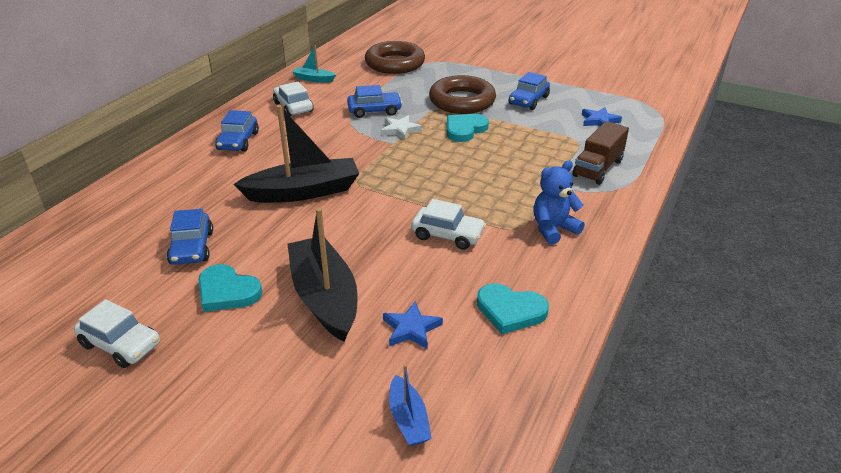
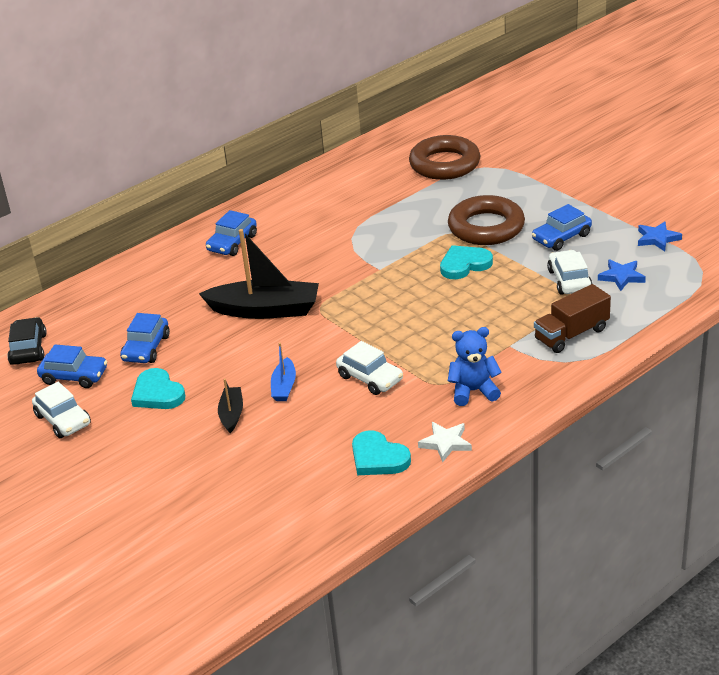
camera: 25 degrees right, 0 degrees up
(47, 272) = (28, 349): none -> black car
(293, 107) = (305, 209): white car -> white car (569, 280)
(314, 79) = (344, 174): turquoise boat -> none
(324, 297) = (231, 414): black boat -> black boat, size x0.49
(374, 111) = (385, 226): blue car -> blue car (74, 376)
(400, 130) = (397, 254): white star -> white star (445, 443)
(408, 419) = (243, 521): blue boat -> blue boat (284, 386)
(411, 329) = (286, 455): blue star -> blue star (657, 239)

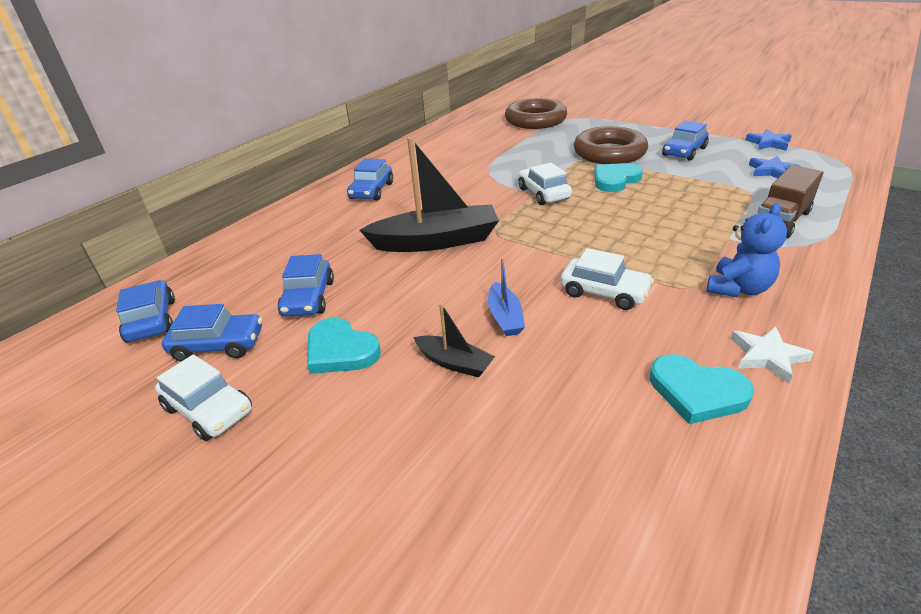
camera: 15 degrees left, 0 degrees up
(28, 349) = (152, 320): black car -> blue car
(231, 414) = (454, 363): black boat -> black boat turned 135 degrees clockwise
(473, 391) = (738, 288): blue teddy bear -> blue teddy bear turned 150 degrees clockwise
(569, 280) = (726, 179): white car -> white car (543, 193)

